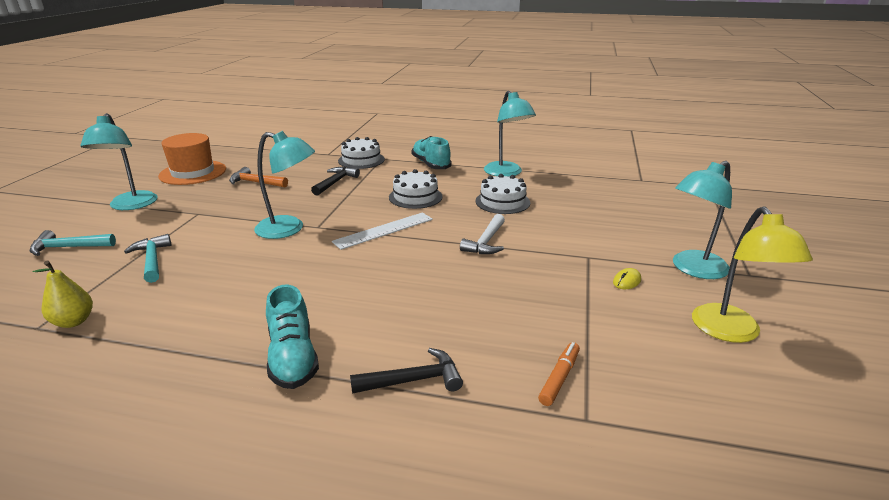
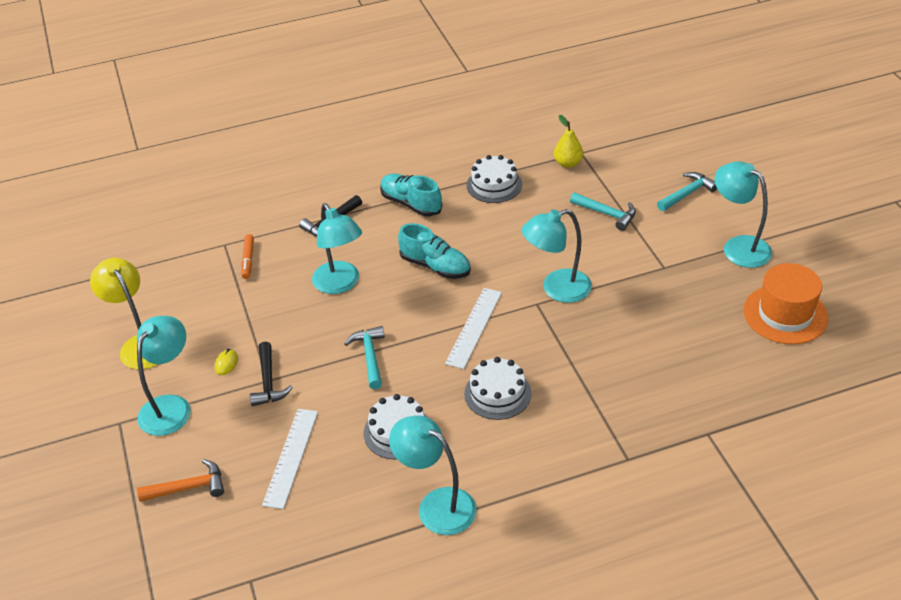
camera: 150 degrees right, 15 degrees up
(255, 182) = (692, 332): orange hammer -> orange hammer (189, 487)
(335, 182) = (612, 376): black hammer -> black hammer (268, 382)
(361, 160) = (647, 440): white cake -> white cake (494, 185)
(431, 164) = (550, 477): turquoise shoe -> turquoise shoe (435, 266)
(464, 303) = (340, 284): none -> turquoise lamp
(486, 242) = (370, 356): white hammer -> turquoise hammer
(590, 213) = (291, 457): none -> white ruler

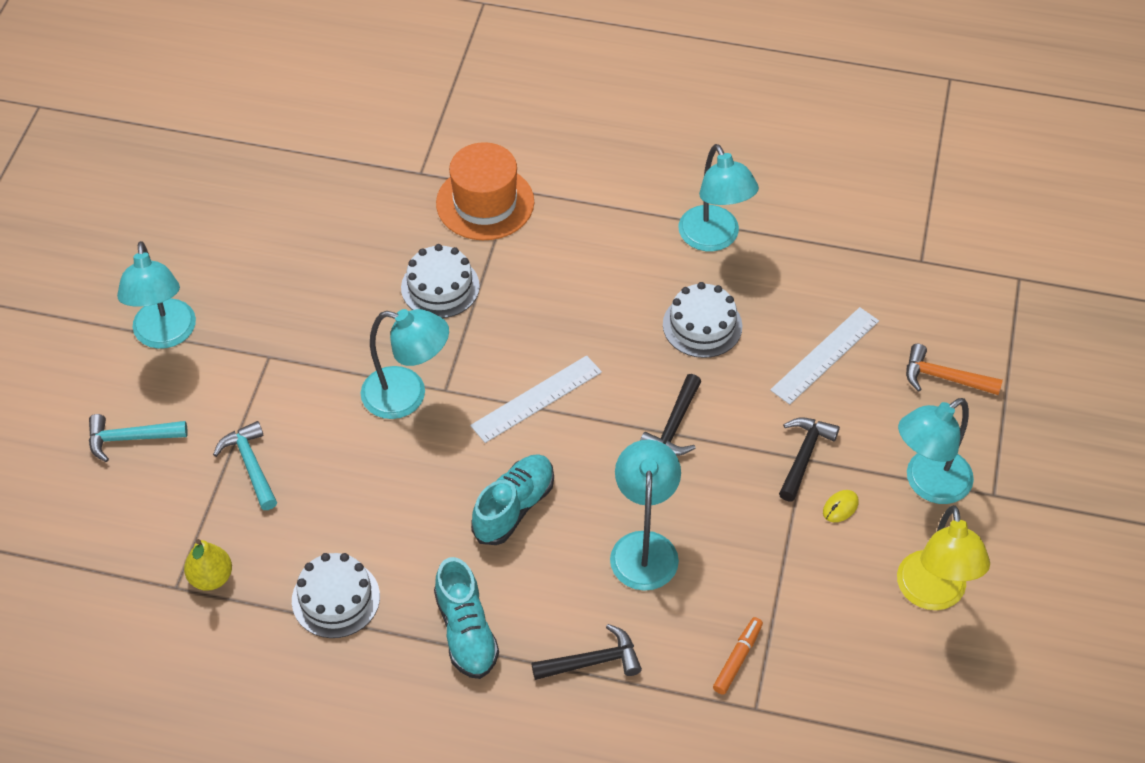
camera: 150 degrees left, 10 degrees up
(370, 356) = (674, 426): turquoise hammer -> black hammer
(435, 266) = (514, 507): turquoise shoe -> turquoise shoe turned 60 degrees clockwise
(497, 393) = (574, 311): white cake -> white cake (440, 287)
(785, 314) = (218, 237): orange hat -> orange hat (485, 203)

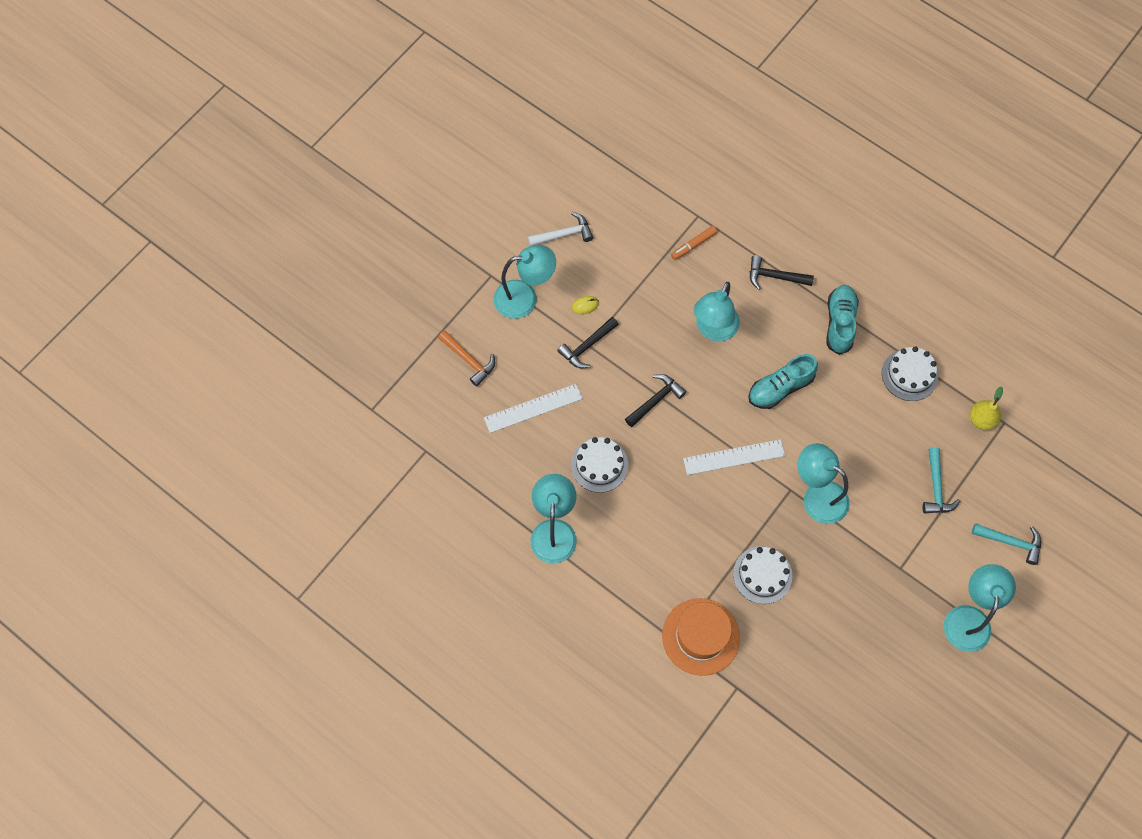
camera: 155 degrees left, 15 degrees up
(933, 594) = (564, 234): yellow lamp -> white hammer

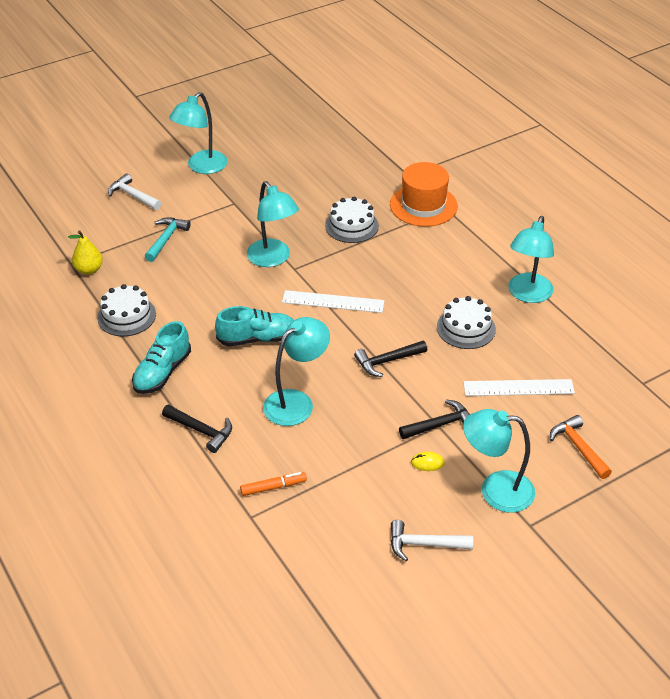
camera: 160 degrees left, 25 degrees down
(1011, 542) = (133, 195): turquoise hammer -> white hammer

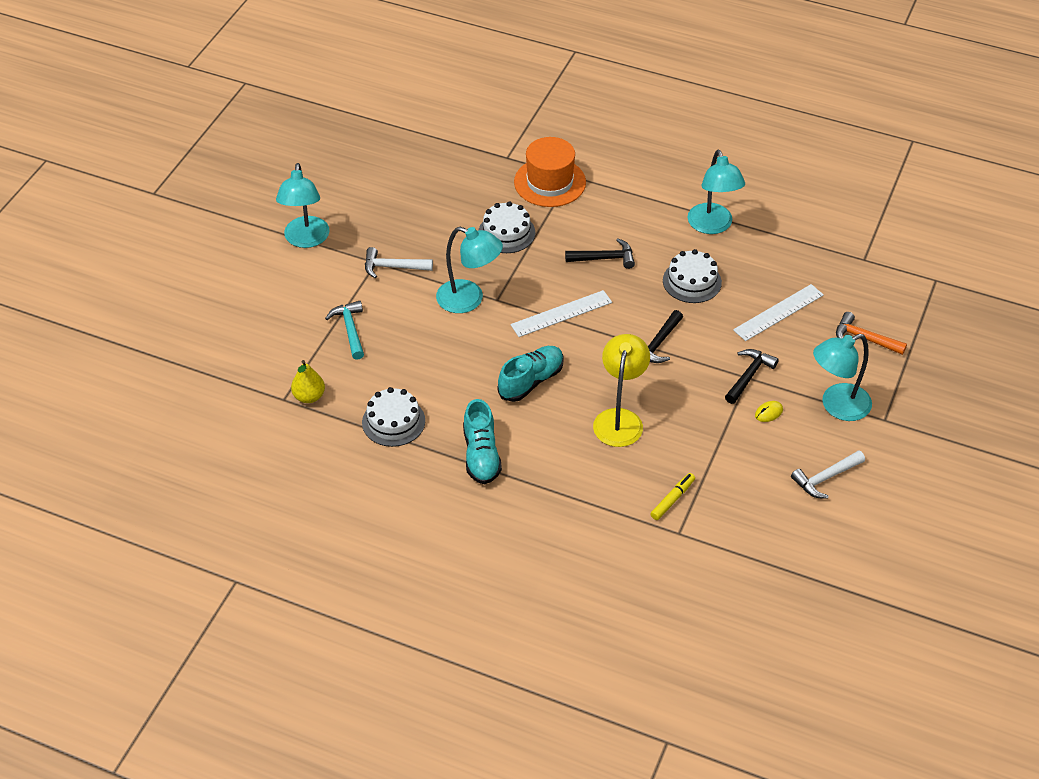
camera: 35 degrees left, 5 degrees up
(133, 195) = (269, 302): white hammer -> white hammer (392, 267)
(201, 431) = (568, 486): black hammer -> black hammer (605, 258)
(273, 487) = (672, 499): orange marker -> yellow marker
(296, 402) = (620, 419): turquoise lamp -> yellow lamp

